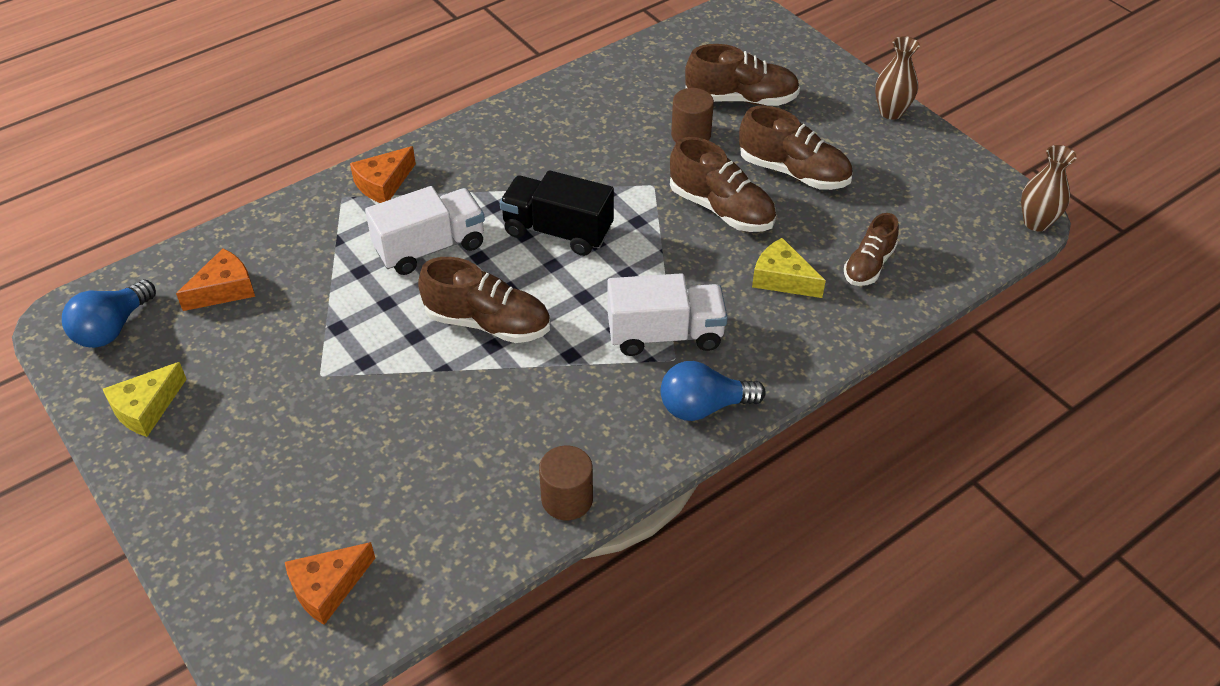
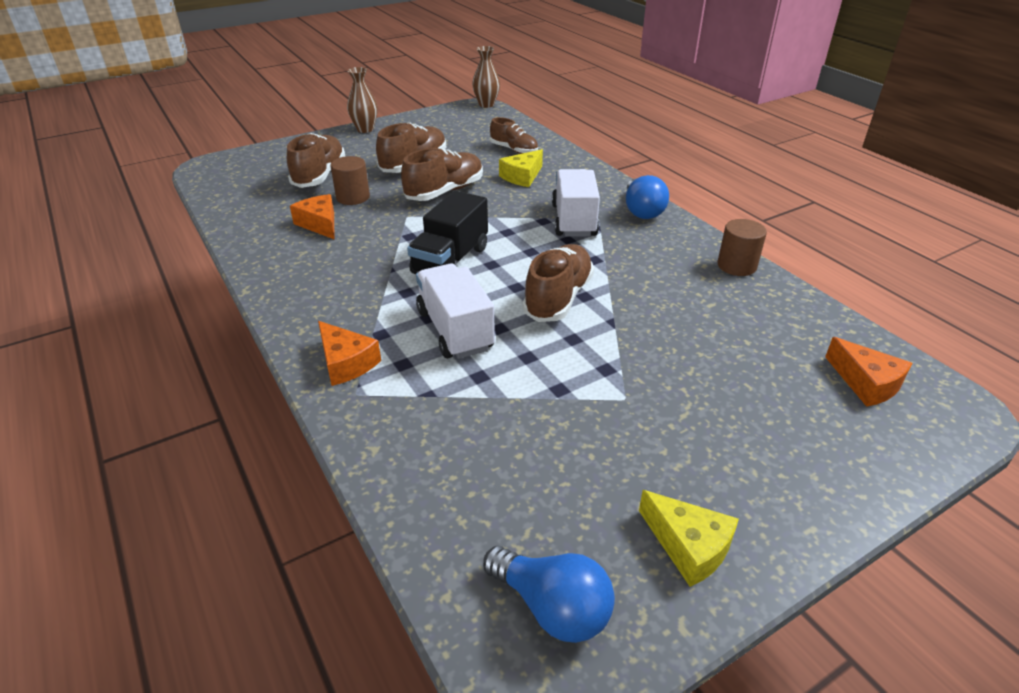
camera: 85 degrees left, 10 degrees down
(224, 289) = (492, 488): orange cheese -> orange cheese (319, 224)

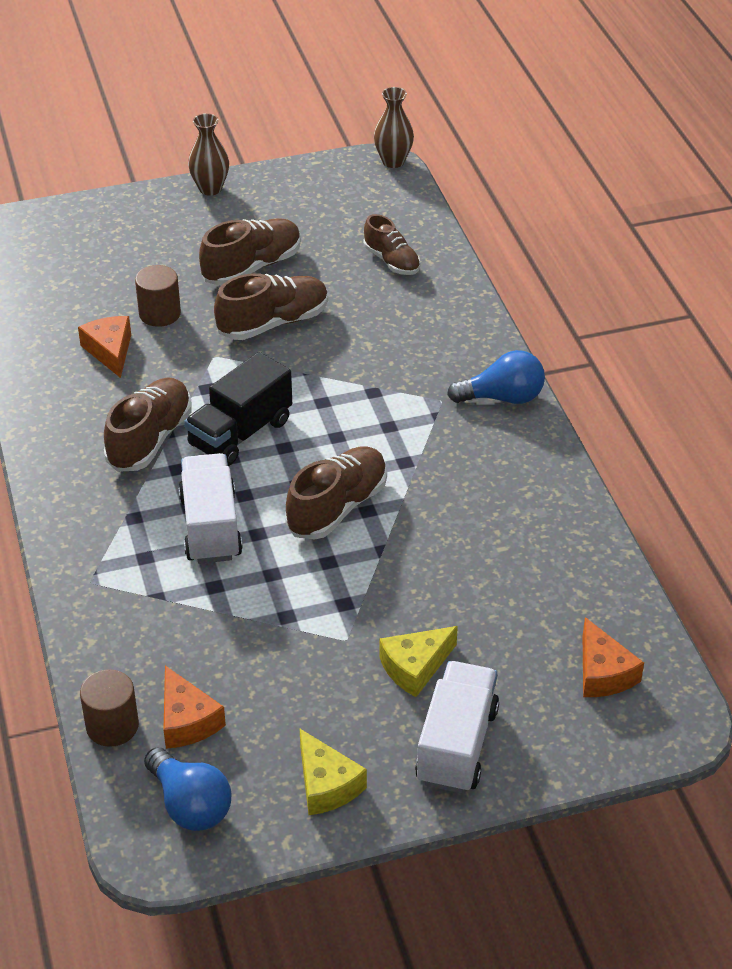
camera: 15 degrees right, 5 degrees up
(319, 175) = (129, 268): brown shoe -> brown shoe (150, 439)
(346, 363) = (90, 545): orange cheese -> orange cheese (187, 721)
(522, 176) = (381, 313): yellow cheese -> yellow cheese (415, 667)
(573, 220) = (410, 398): white truck -> white truck (456, 745)
(642, 211) = (502, 398): blue light bulb -> blue light bulb turned 105 degrees counterclockwise
(736, 266) = (566, 502): brown cylinder -> brown cylinder (112, 726)

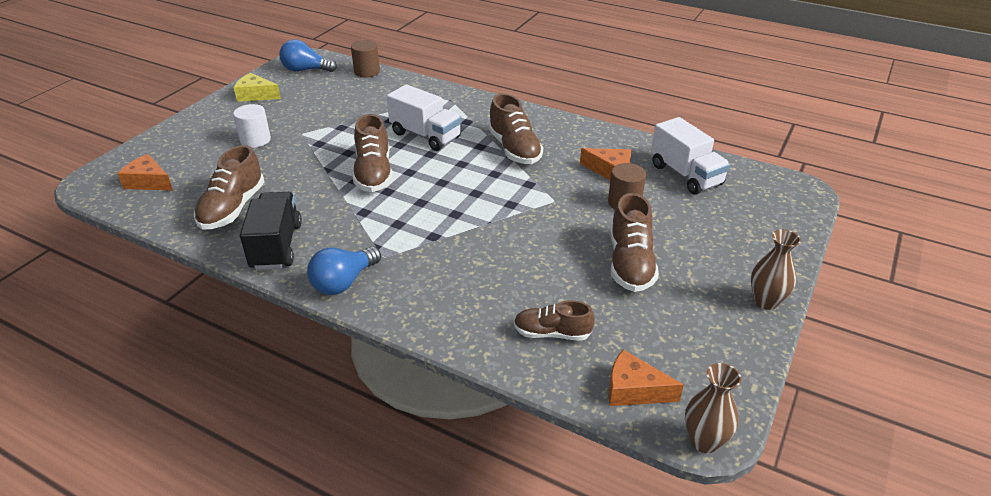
camera: 135 degrees right, 5 degrees down
(187, 721) = (339, 85): orange cheese -> orange cheese (634, 390)
(240, 433) = (475, 175): black truck -> black truck (276, 246)
(273, 323) = (555, 238): brown shoe -> brown shoe (233, 208)
(415, 667) = (255, 140): yellow cheese -> white cylinder
(456, 745) = (207, 128): white truck -> white truck (686, 175)

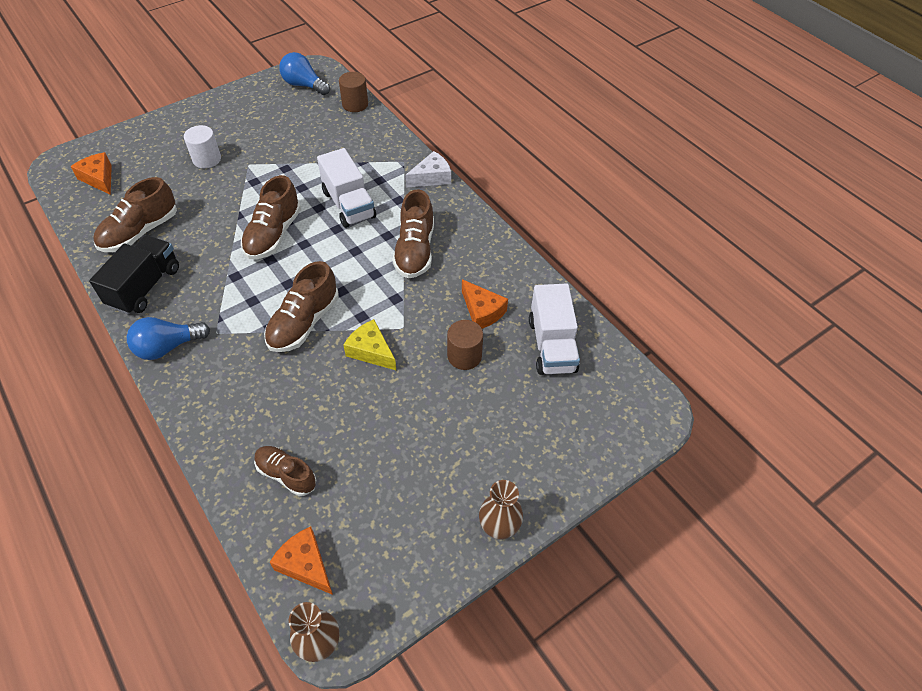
camera: 25 degrees right, 15 degrees up
(255, 95) = (242, 104): yellow cheese -> yellow cheese (371, 351)
(482, 101) = (431, 177): none -> white cheese
(630, 263) = (412, 429): brown shoe -> brown shoe (304, 322)

